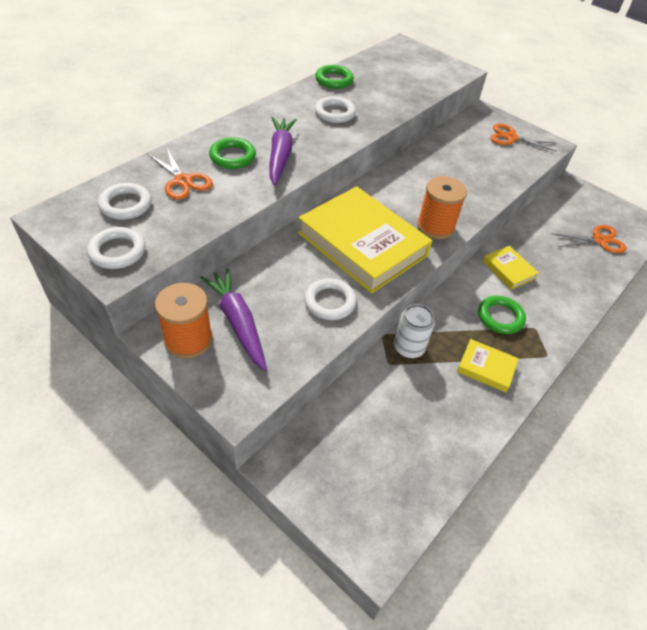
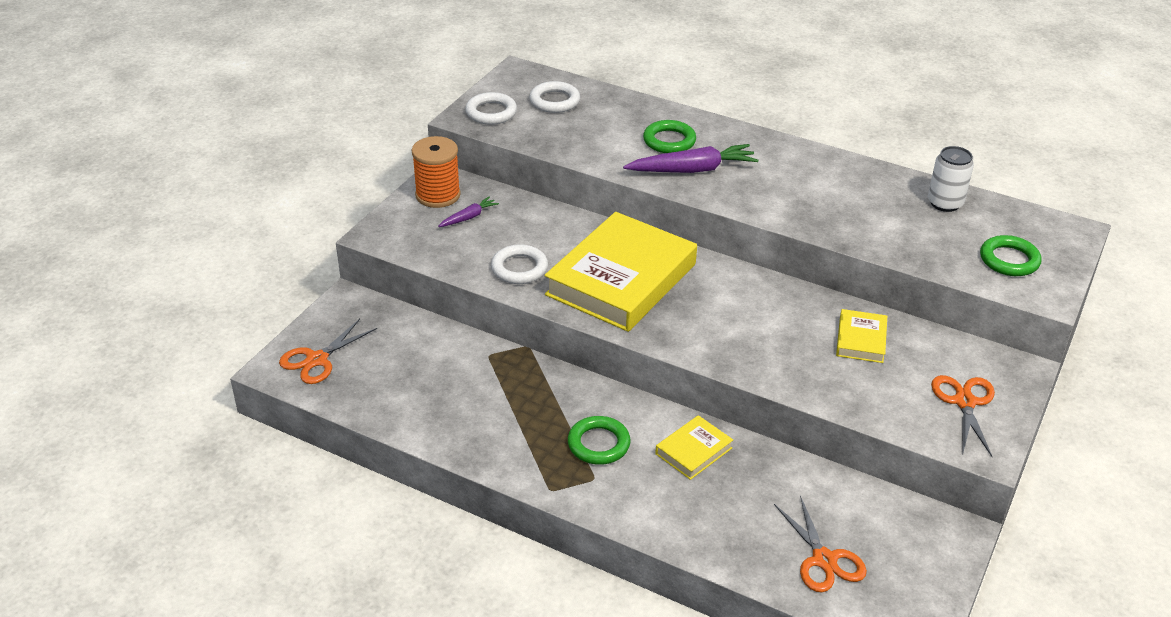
camera: 80 degrees right, 10 degrees down
(183, 181) = (608, 121): orange scissors -> orange scissors (317, 360)
(238, 322) = (469, 217): purple carrot -> purple carrot, size x0.52
(334, 80) = (897, 182): green ring -> green ring (1009, 260)
(334, 113) = (814, 194): white ring -> none
(408, 348) = (516, 368): white can -> white can (945, 203)
(435, 226) = (688, 334): orange spool -> none
(486, 368) = (510, 433): yellow book -> yellow book (861, 340)

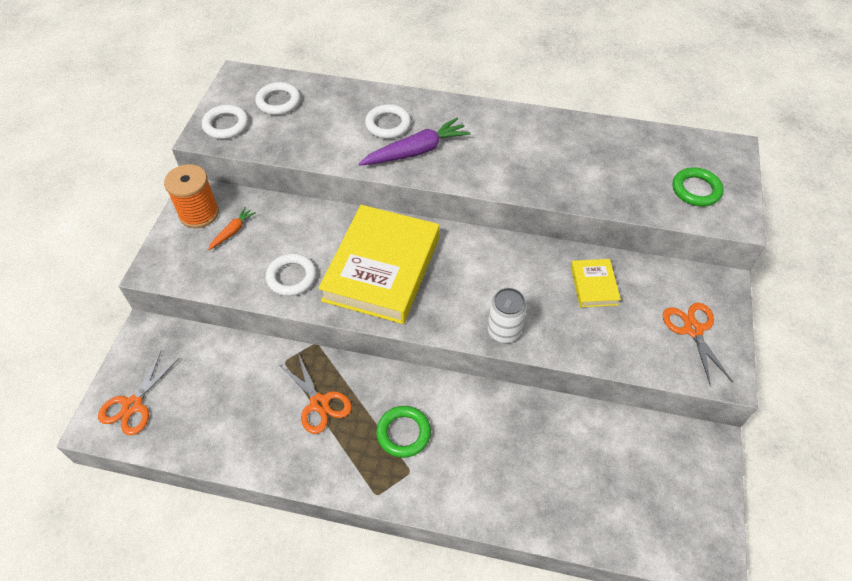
camera: 15 degrees left, 15 degrees up
(469, 217) = (232, 231): purple carrot -> orange carrot
(669, 141) = (388, 124): green ring -> white ring
(693, 451) = (483, 419): yellow book -> none
(824, 560) = (619, 505): orange scissors -> orange scissors (319, 403)
(945, 203) = (628, 142): white can -> white can (504, 331)

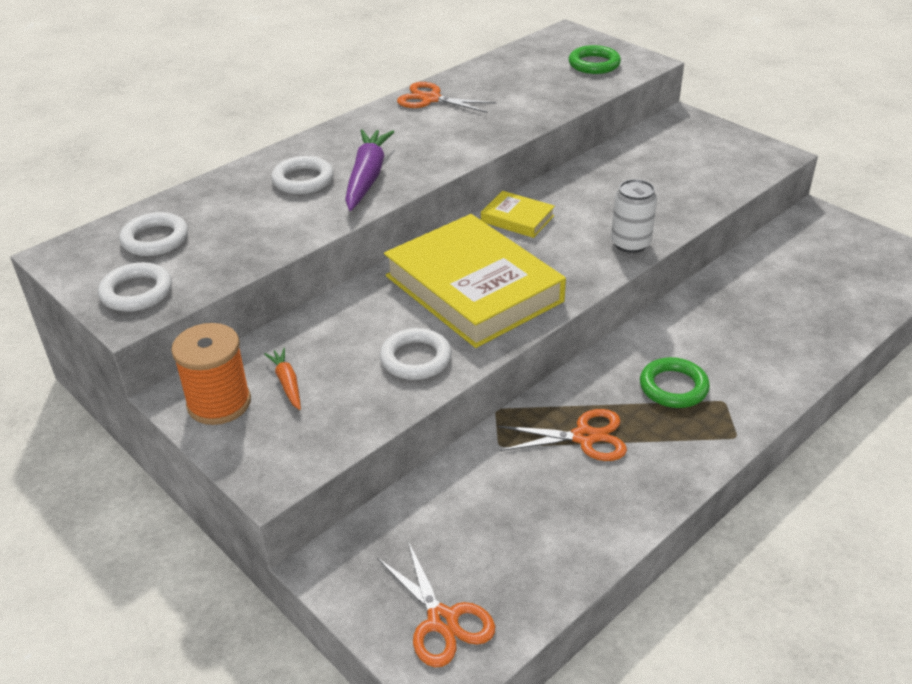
camera: 55 degrees left, 15 degrees down
(593, 285) = (623, 175): yellow book -> yellow book (517, 219)
(693, 329) = (717, 149): orange scissors -> orange scissors (431, 99)

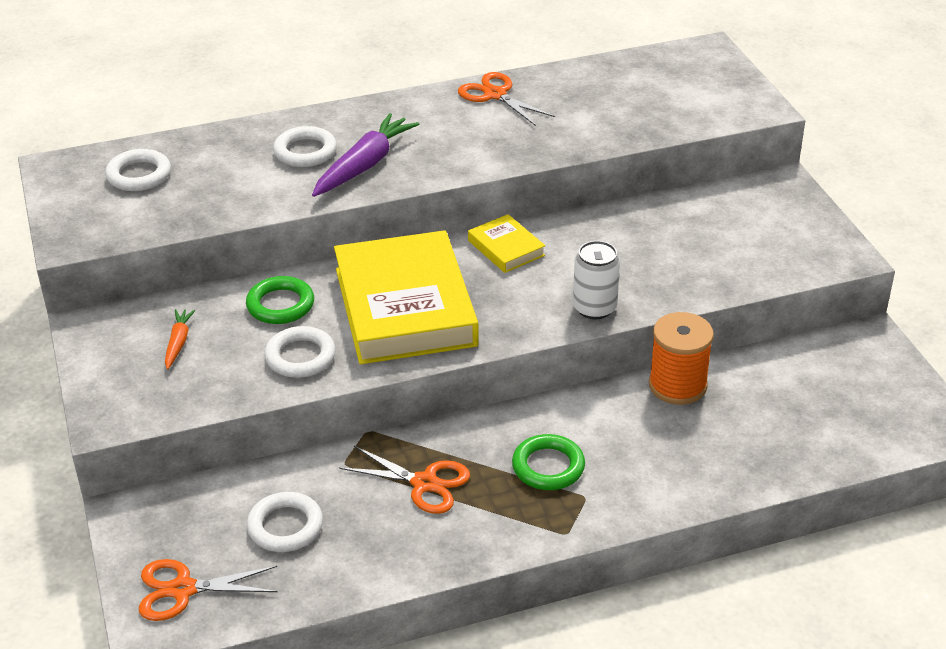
camera: 25 degrees right, 0 degrees up
(137, 292) = (90, 221): white ring -> white ring (285, 526)
(219, 403) = (113, 342): orange spool -> orange spool (677, 385)
(442, 621) = (183, 589): orange scissors -> orange scissors turned 90 degrees clockwise
(594, 64) = (701, 97): green ring -> green ring (280, 305)

